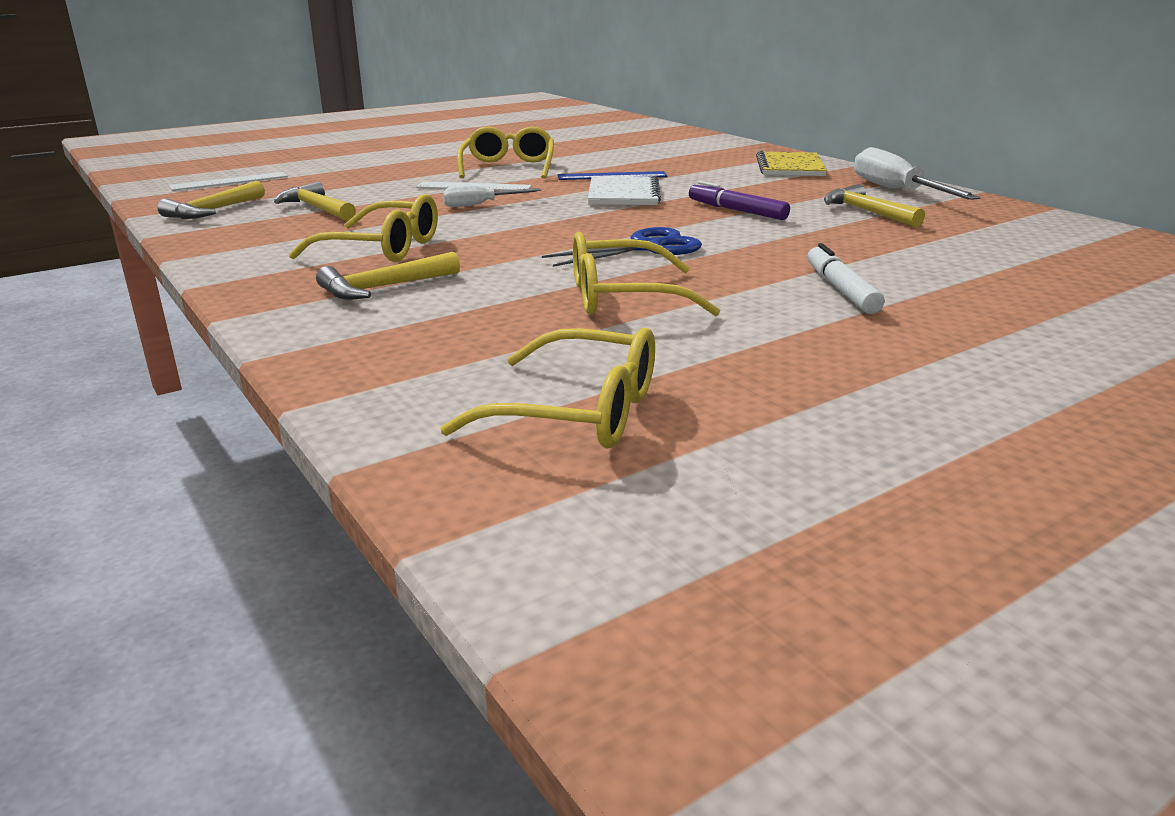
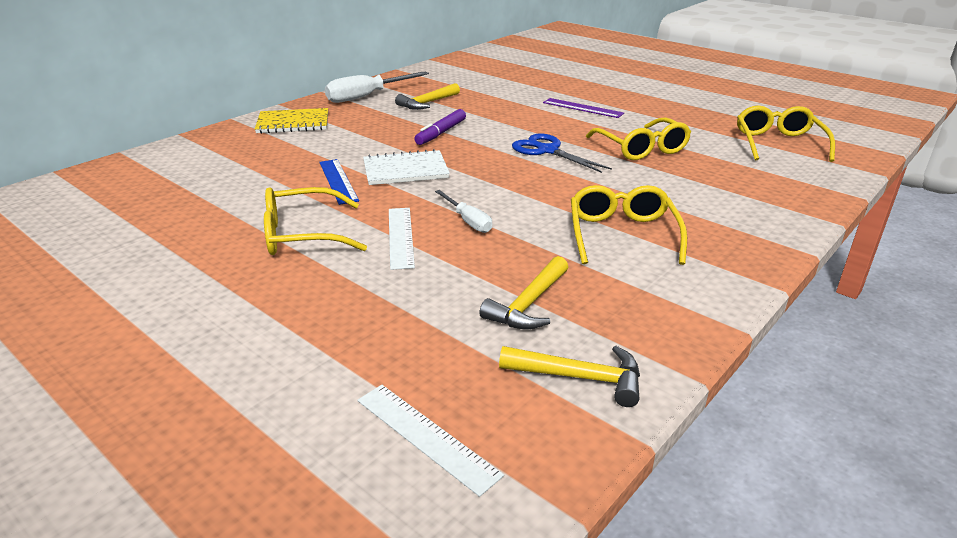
camera: 105 degrees left, 5 degrees up
(384, 287) = (698, 213): yellow hammer -> none
(840, 289) = (582, 108): white marker -> purple ruler

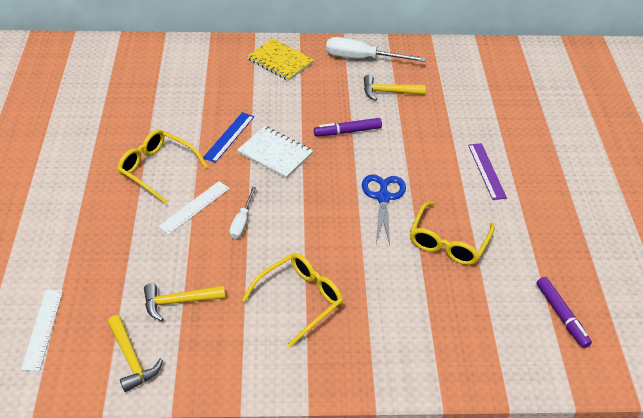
camera: 45 degrees right, 15 degrees up
(778, 143) = (561, 315): yellow glasses -> purple marker

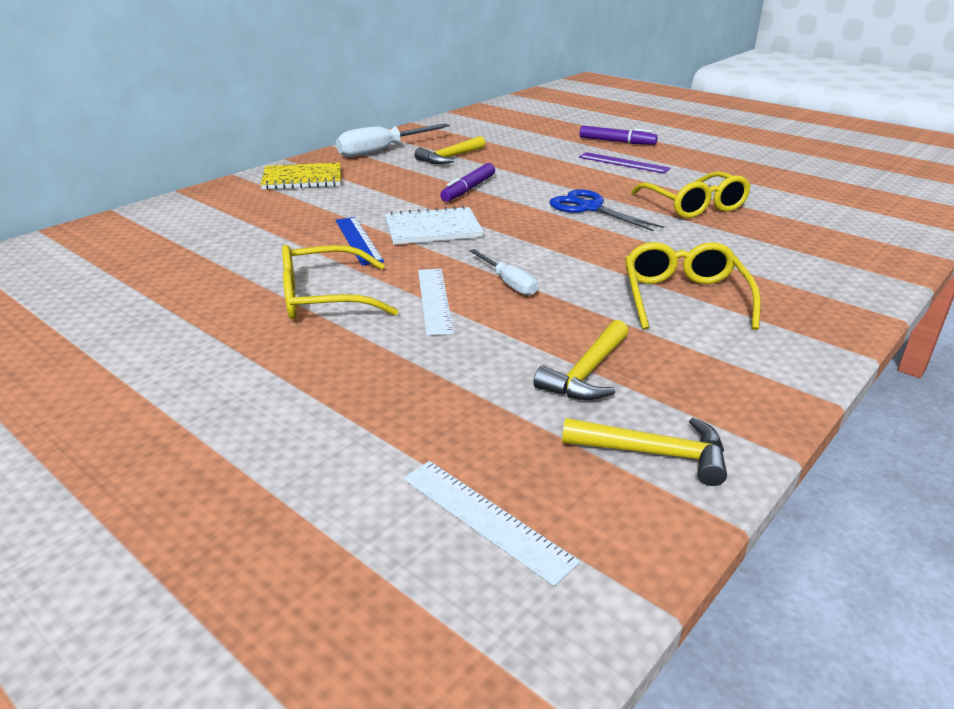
camera: 45 degrees left, 15 degrees down
(561, 315) = (846, 200): purple marker -> purple marker (617, 142)

